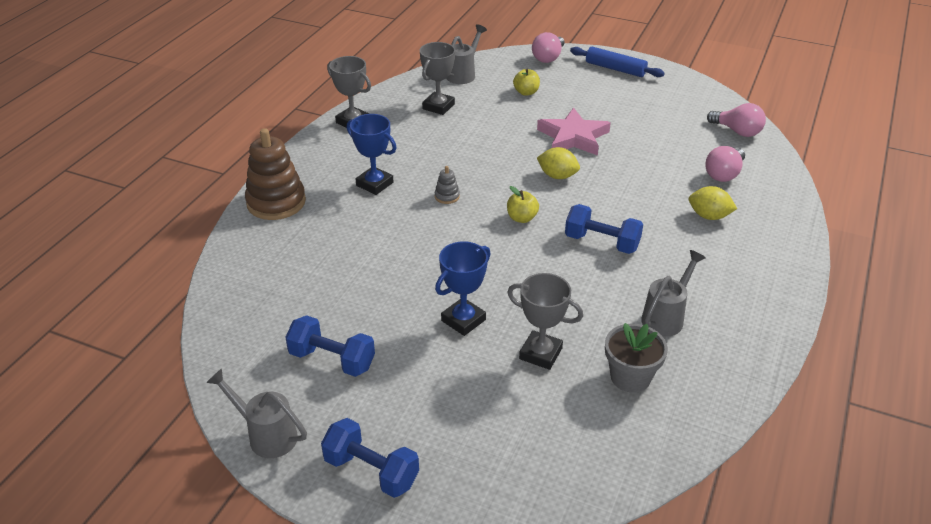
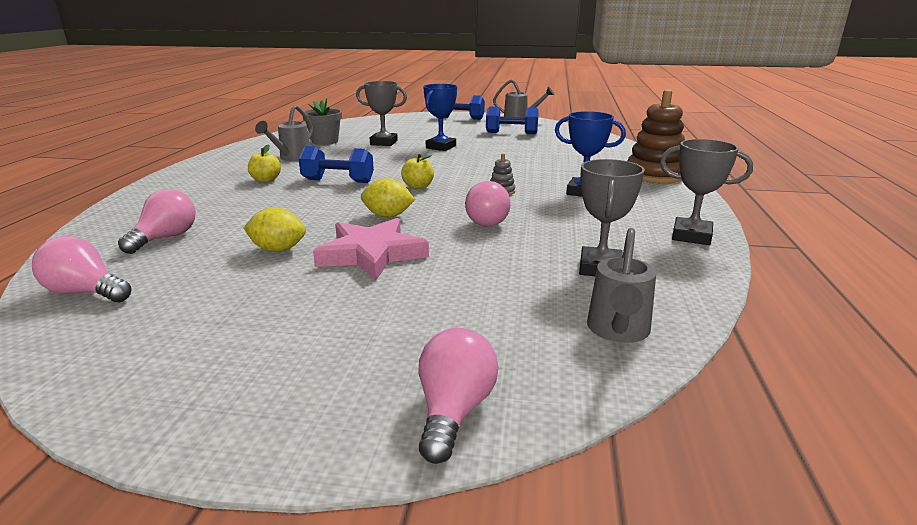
camera: 165 degrees right, 15 degrees down
(480, 157) = (489, 221): none -> pink light bulb
(526, 92) = (470, 311): yellow apple -> yellow apple (266, 180)
(615, 69) = (273, 402): blue rolling pin -> none
(709, 216) = (217, 204): yellow lemon -> yellow lemon (278, 249)

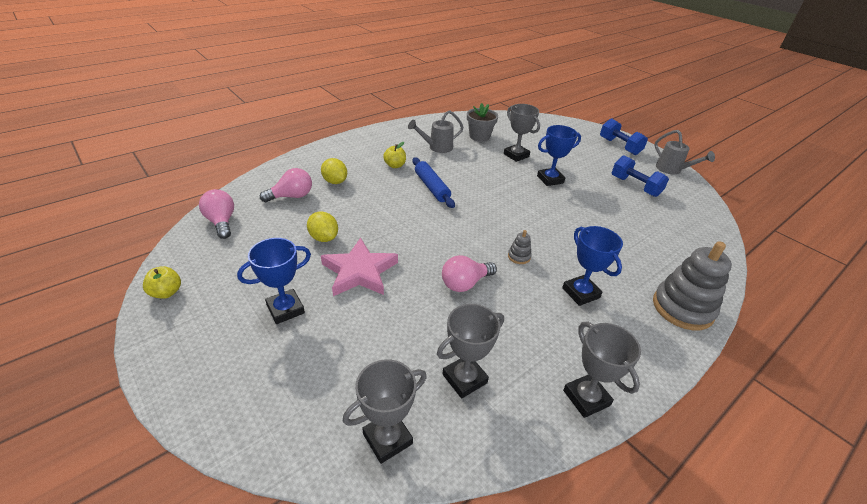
camera: 40 degrees right, 15 degrees up
(337, 313) = (285, 309): none -> blue trophy
(338, 181) = (431, 187): blue dumbbell -> blue rolling pin
(388, 216) = (413, 240): yellow lemon -> yellow lemon (335, 181)
(418, 186) = (471, 219): yellow apple -> yellow apple (166, 292)
(454, 411) = (240, 419): pink light bulb -> none
(617, 332) = (387, 439): grey watering can -> grey trophy
(654, 175) = (682, 308): brown stacking toy -> grey stacking toy

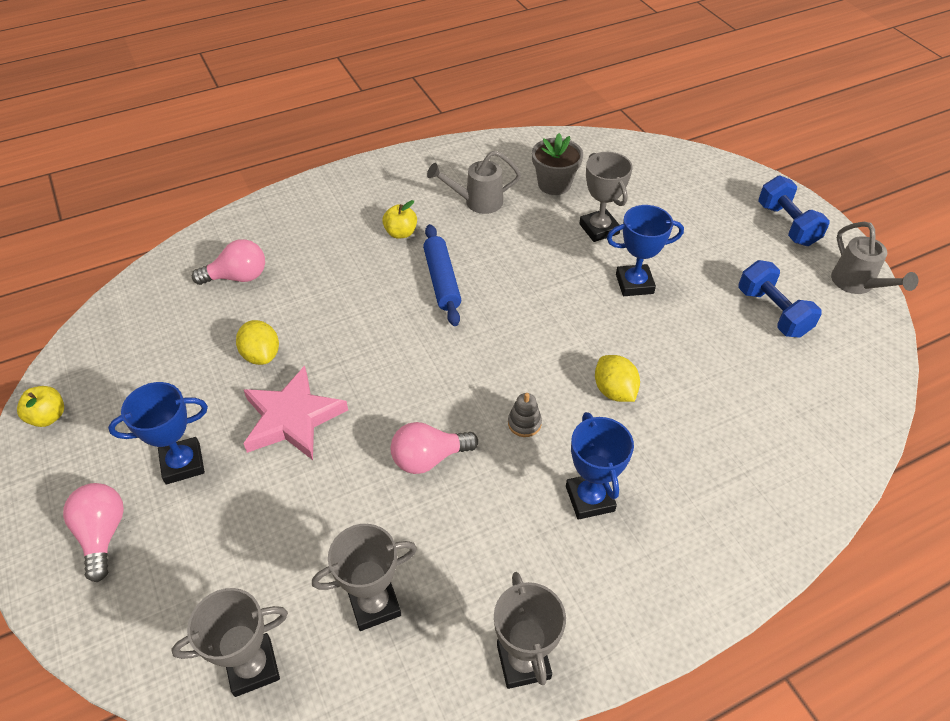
camera: 15 degrees right, 10 degrees up
(221, 222) = (136, 312): pink light bulb -> pink light bulb (103, 534)
(335, 181) = (304, 256): yellow lemon -> yellow lemon (614, 391)
(682, 308) = (734, 548): grey stacking toy -> none

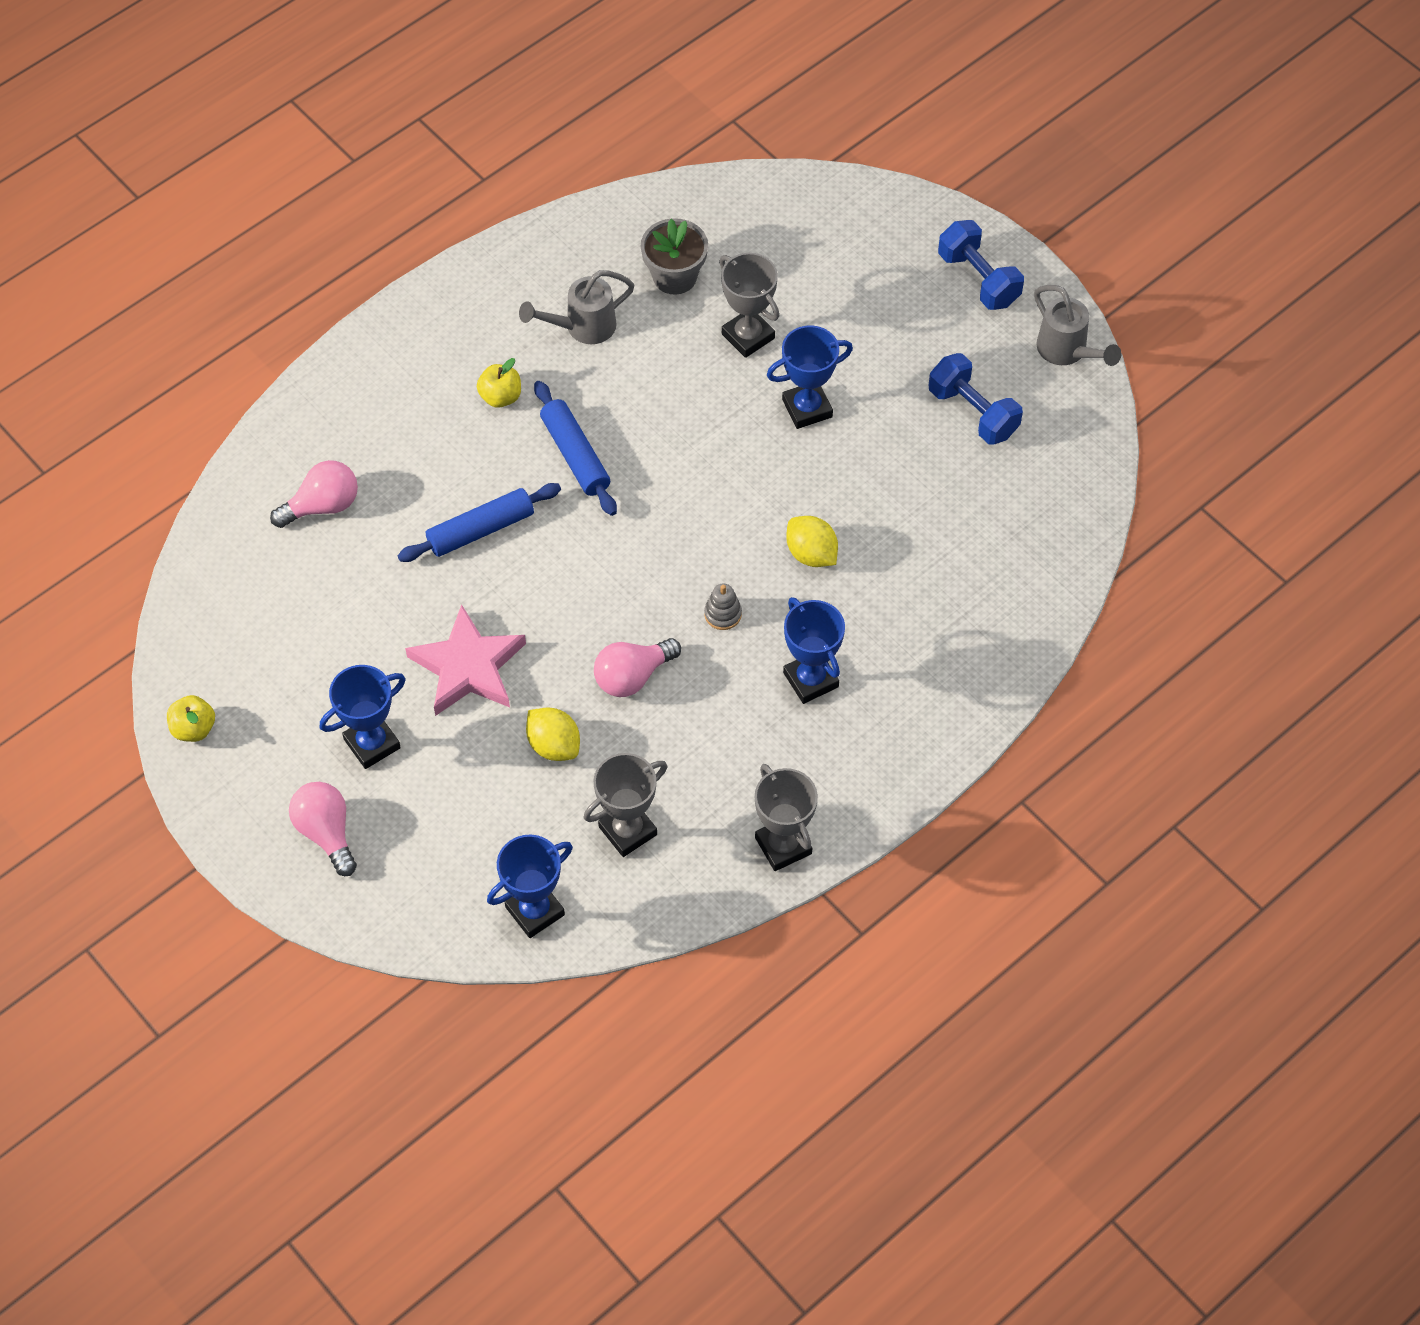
camera: 15 degrees left, 10 degrees up
(253, 667) = (535, 911): grey trophy -> blue trophy
(261, 355) = (399, 601): yellow lemon -> yellow lemon (554, 745)
(348, 317) = (481, 530): none -> blue rolling pin

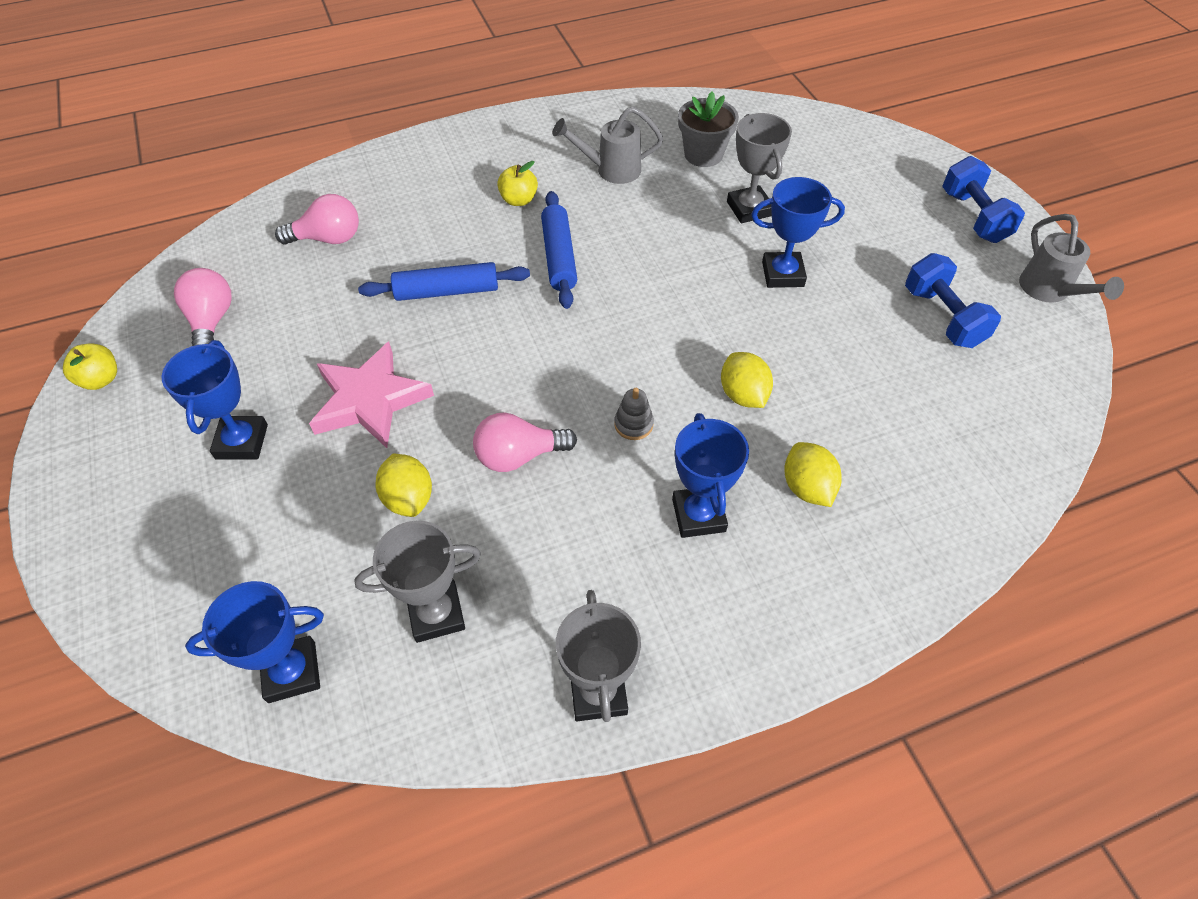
camera: 20 degrees right, 5 degrees down
(326, 832) = (145, 512): pink light bulb -> pink light bulb (212, 321)
(372, 743) = (242, 442): blue trophy -> blue trophy turned 75 degrees counterclockwise
(894, 626) = (807, 487): none -> yellow lemon

